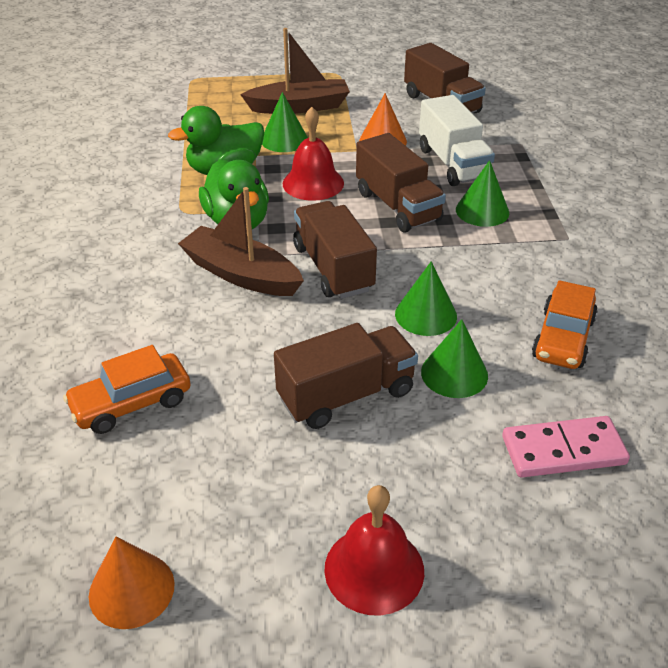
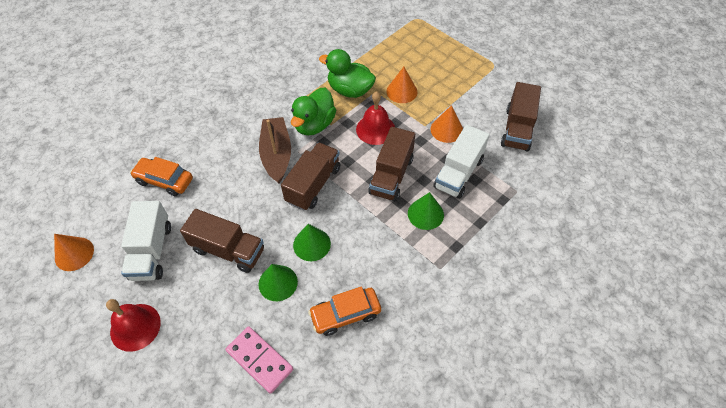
camera: 50 degrees right, 15 degrees up
(249, 481) = (152, 251): none -> white truck
(284, 140) = (401, 91): green cone -> orange cone
(299, 107) = (440, 75): brown boat -> none

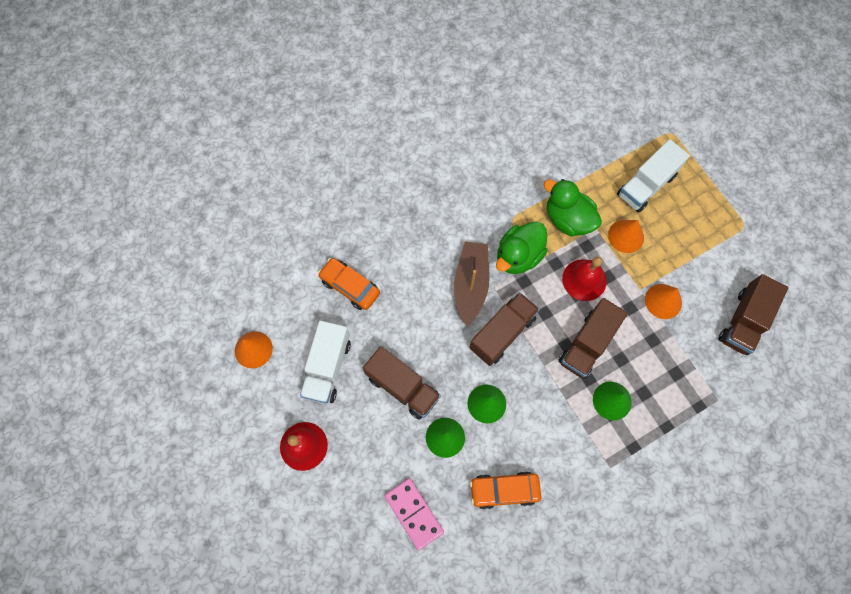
camera: 15 degrees right, 15 degrees up
(458, 173) = (661, 360): white truck -> white truck (646, 185)

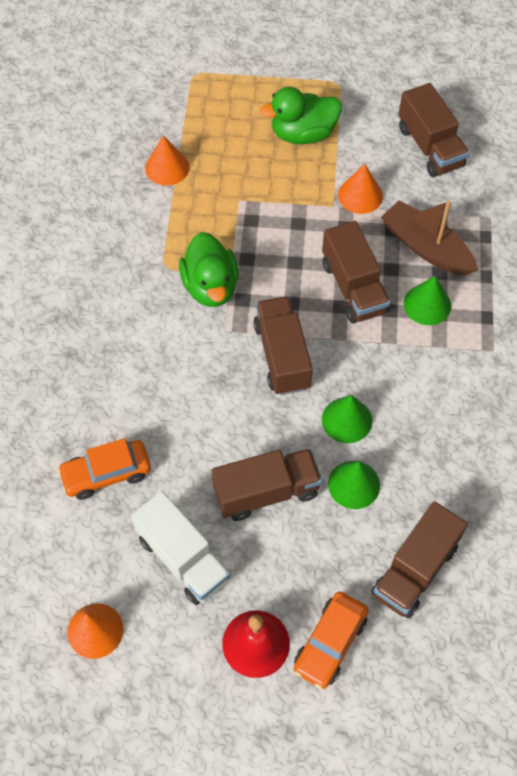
camera: 55 degrees left, 10 degrees down
(413, 513) = (415, 570): pink domino -> brown truck
(470, 285) = (205, 351): brown boat -> brown boat (426, 247)
(504, 490) = (450, 463): orange car -> orange car (330, 643)
(567, 219) = (208, 217): green duck -> green duck (303, 134)
(584, 280) = (284, 246): red bell -> none
(626, 236) = (269, 181): orange cone -> orange cone (167, 167)
(646, 185) = (231, 130): white truck -> none

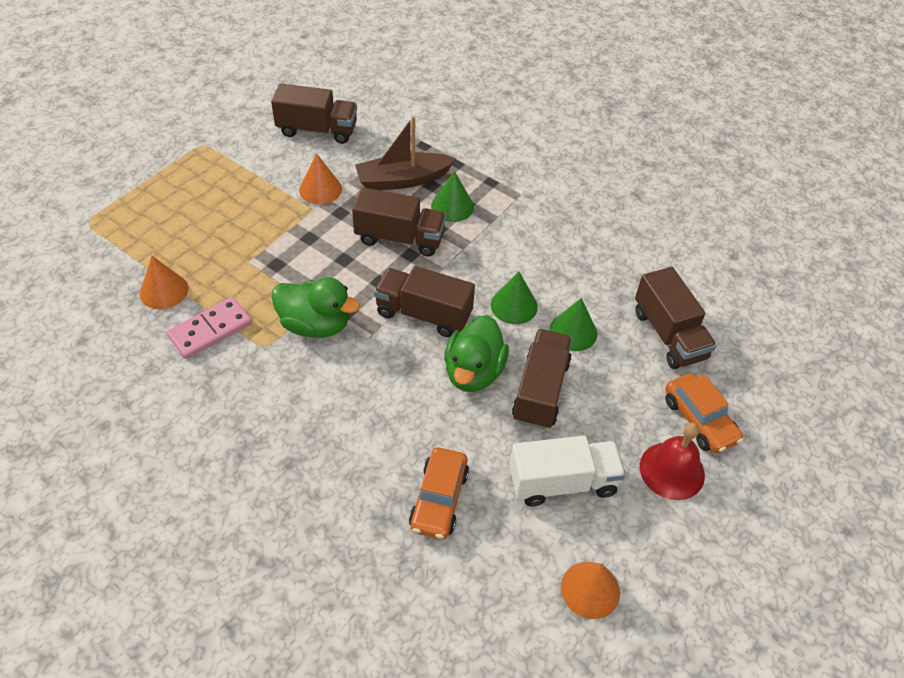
camera: 60 degrees left, 10 degrees down
(153, 222) = (210, 330): none -> pink domino
(303, 134) = (227, 189): green duck -> green duck (473, 372)

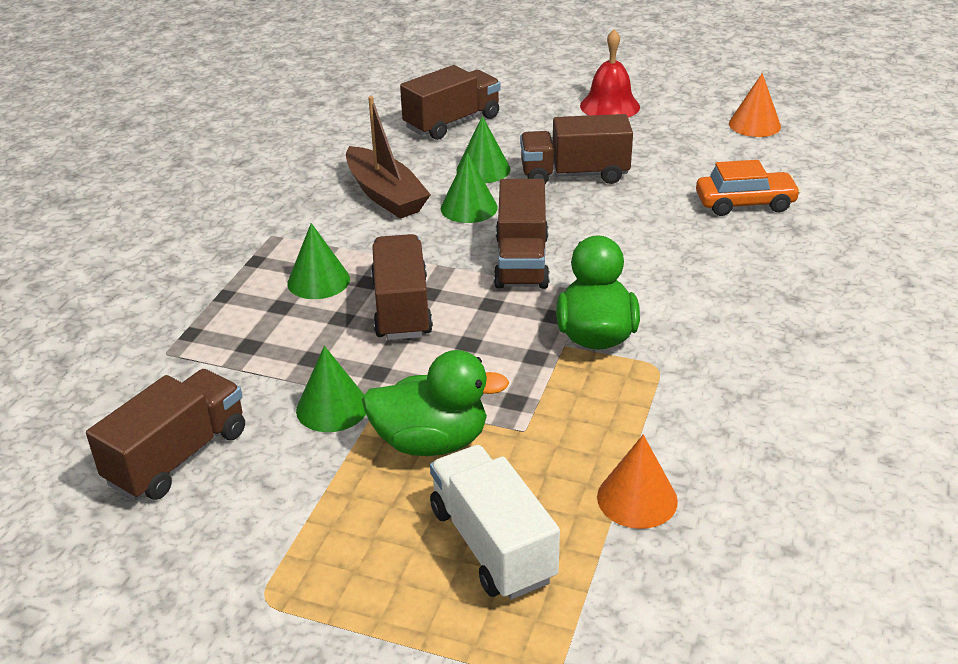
camera: 105 degrees left, 15 degrees down
(210, 330) = (670, 422): pink domino -> none
(317, 130) = (177, 457): brown truck -> brown truck turned 45 degrees clockwise
(320, 189) = (332, 407): orange cone -> green cone
(403, 180) = (279, 334): brown boat -> brown boat (385, 195)
(473, 372) = (581, 214): green duck -> green duck (431, 442)
(562, 482) = (667, 149): white truck -> white truck (492, 544)
(699, 420) = (545, 100): orange car -> none

